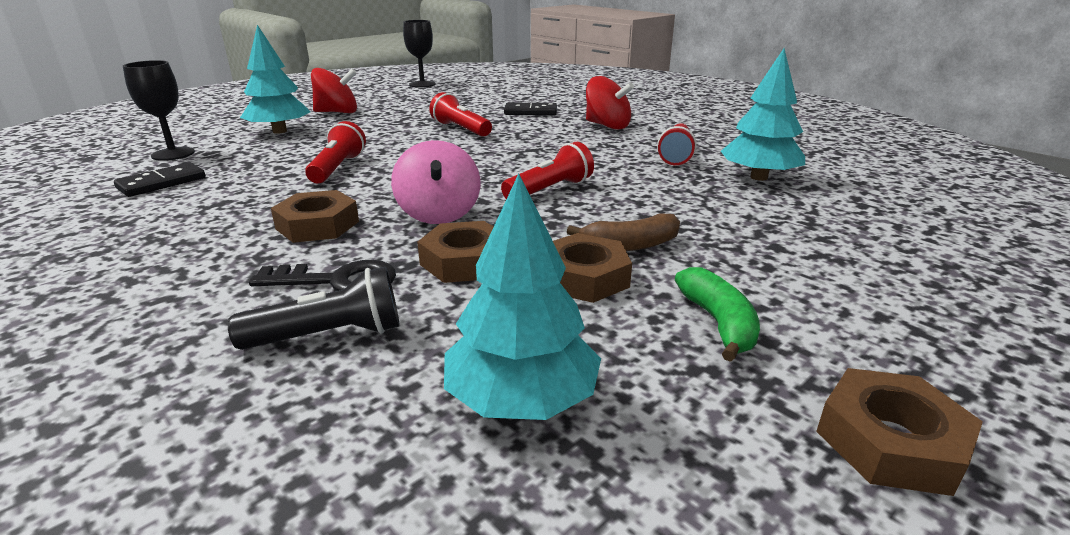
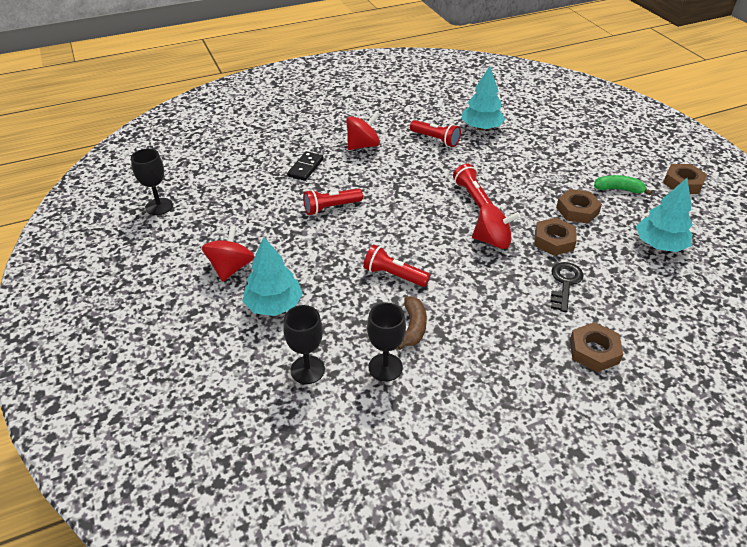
camera: 70 degrees left, 15 degrees up
(162, 183) = (385, 367): black domino -> black goblet
(318, 225) = (494, 288): brown nut -> brown nut (594, 351)
(330, 335) = (613, 287): black flashlight -> none
(439, 214) = (492, 241): pink spinning top -> red spinning top
(630, 245) = (550, 190): brown banana -> brown banana (413, 327)

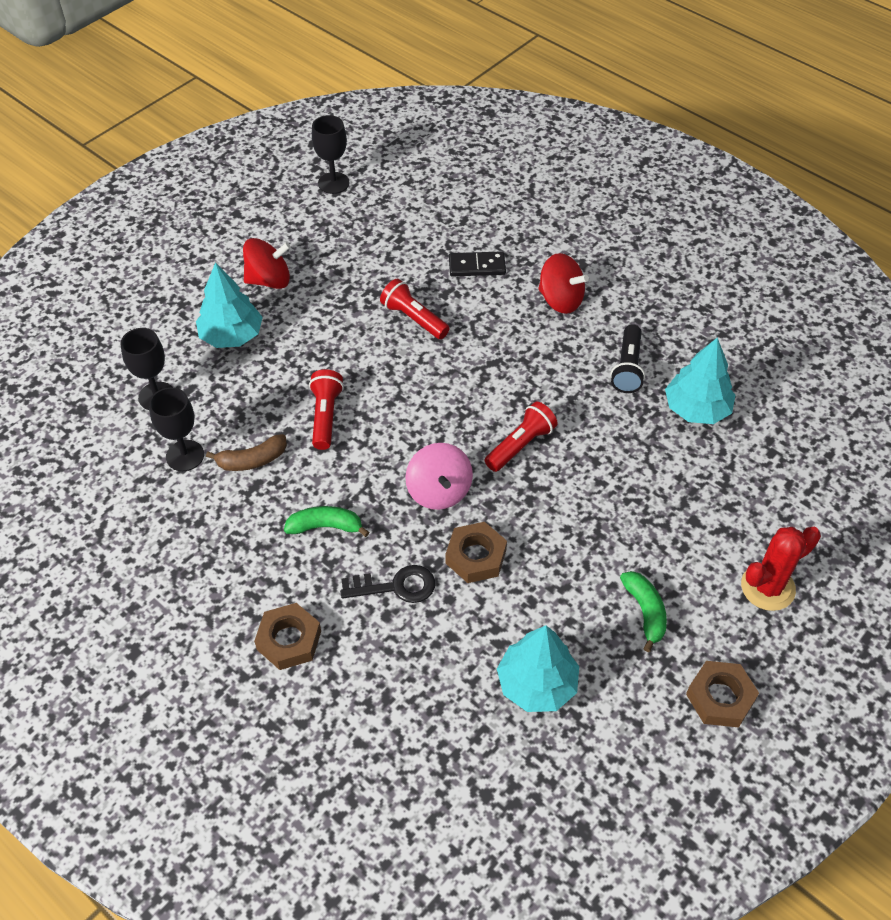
camera: 65 degrees right, 10 degrees up
(435, 139) = (627, 368): red flashlight -> black flashlight
(492, 241) = (439, 491): red spinning top -> pink spinning top
(498, 303) = (326, 526): none -> green banana
(577, 210) = (560, 570): brown nut -> none
(615, 146) = (767, 587): none -> red cactus

